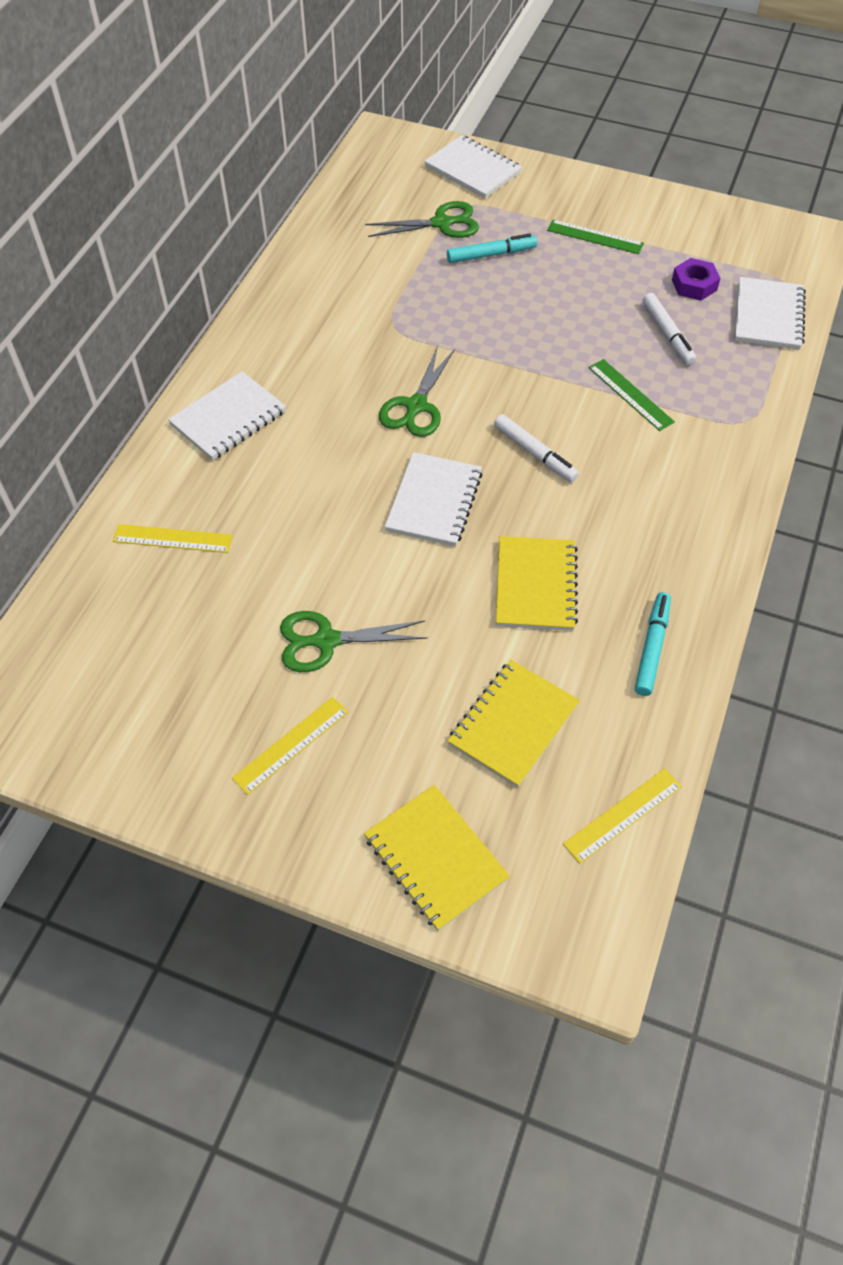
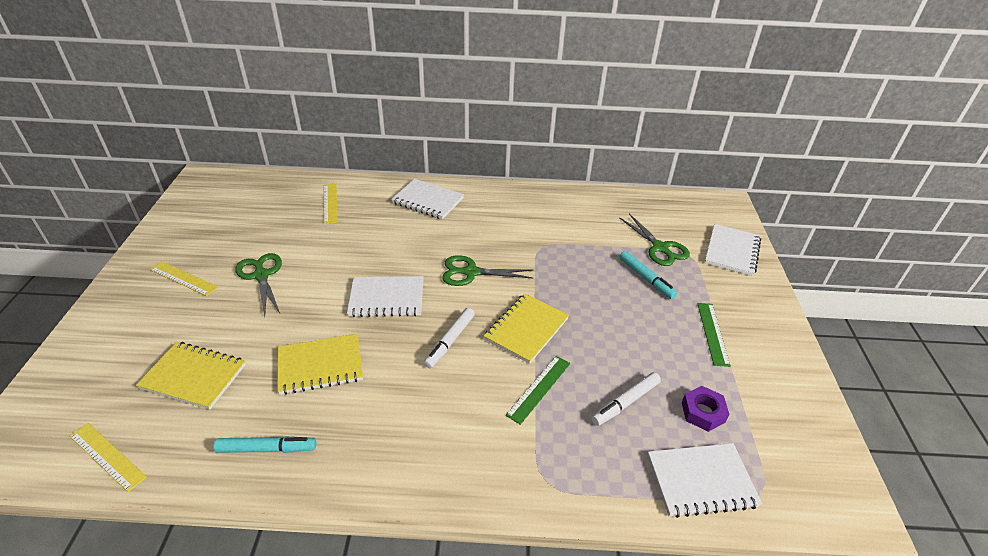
camera: 70 degrees right, 15 degrees down
(435, 858) = (90, 358): yellow notebook -> yellow notebook (526, 329)

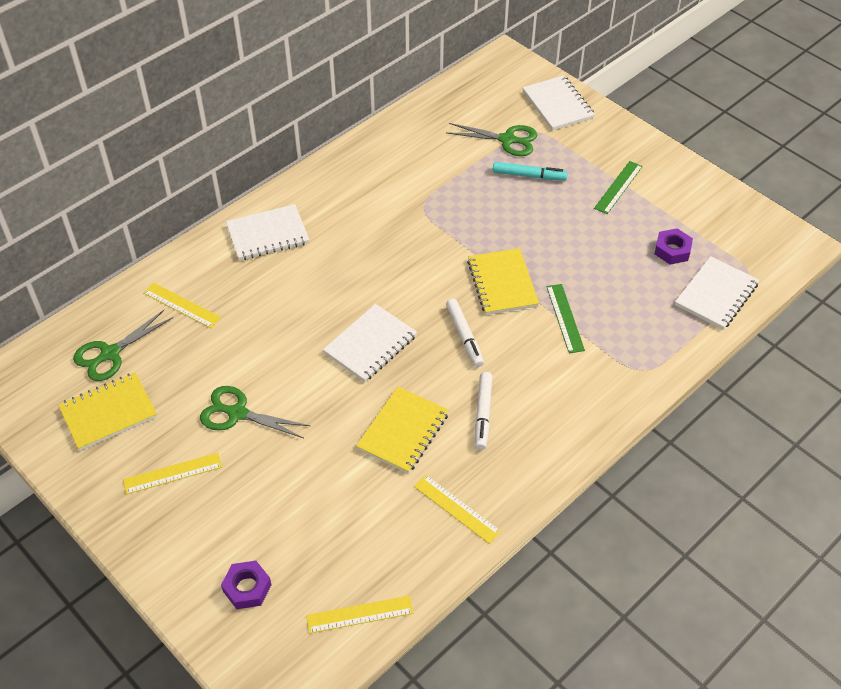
camera: 45 degrees left, 10 degrees up
(98, 374) = (247, 588): none -> purple nut
(194, 377) = (325, 521): yellow notebook -> yellow notebook (108, 413)
(267, 449) = (457, 508): turquoise marker -> yellow ruler
(471, 272) = (401, 271): green scissors -> green scissors (110, 354)
(625, 402) = (625, 282): white marker -> white marker (483, 414)
(712, 333) = (618, 187): green ruler -> green ruler turned 75 degrees clockwise

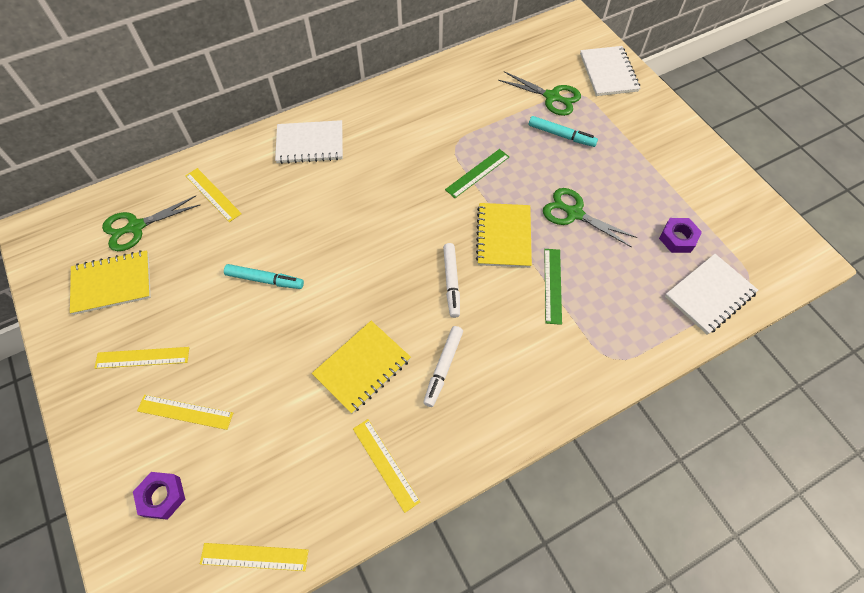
camera: 15 degrees right, 10 degrees up
(238, 413) = (221, 311): green scissors -> green scissors (574, 213)
(239, 511) = (185, 412): none -> yellow ruler
(272, 374) = (265, 280): none -> turquoise marker
(370, 344) = (362, 270): white notebook -> none
(618, 187) = (642, 163): green ruler -> green ruler (477, 173)

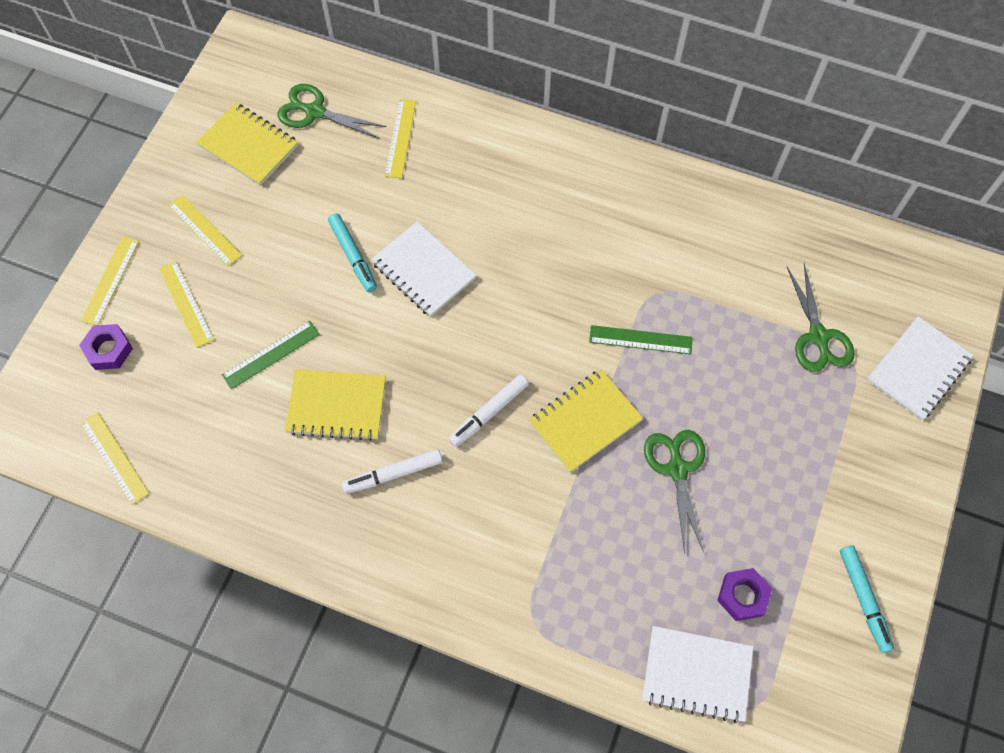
camera: 50 degrees right, 5 degrees up
(310, 144) = (531, 165): white notebook -> white notebook (423, 270)
(385, 464) = (264, 496): yellow ruler -> yellow ruler (110, 280)
(552, 285) = (568, 508): green ruler -> green ruler (271, 354)
(561, 135) = (772, 384): turquoise marker -> turquoise marker (863, 599)

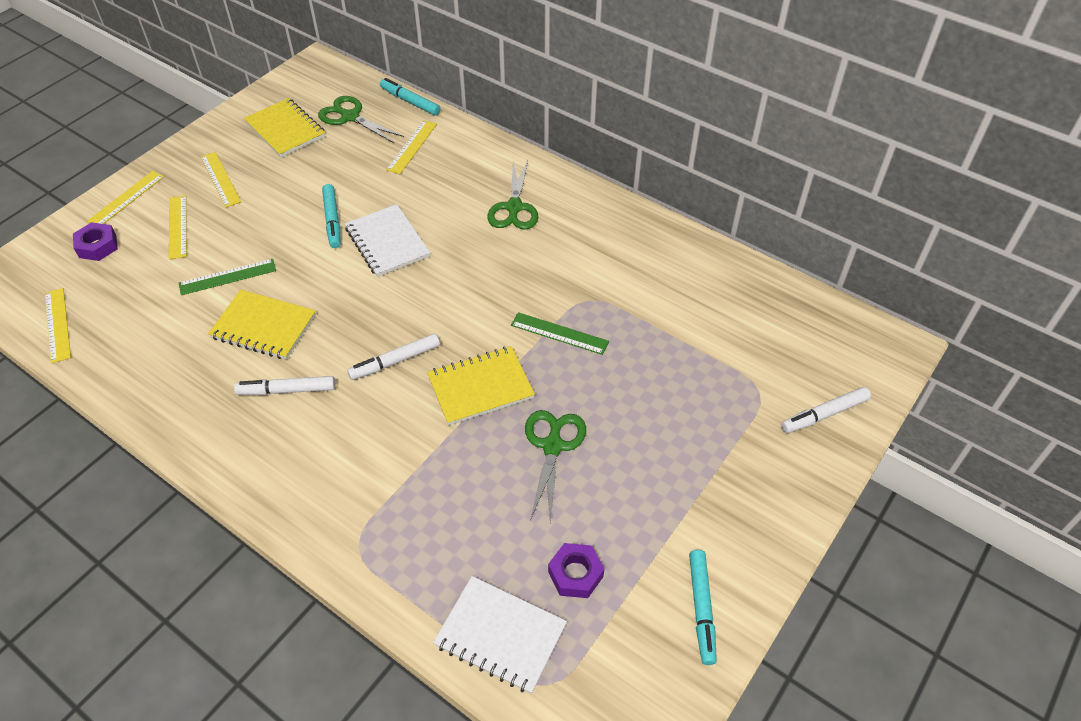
camera: 15 degrees right, 15 degrees down
(374, 75) = (410, 101): none -> turquoise marker
(818, 336) = (732, 366): green scissors -> green scissors (514, 207)
(918, 369) = (824, 414): white notebook -> white marker

